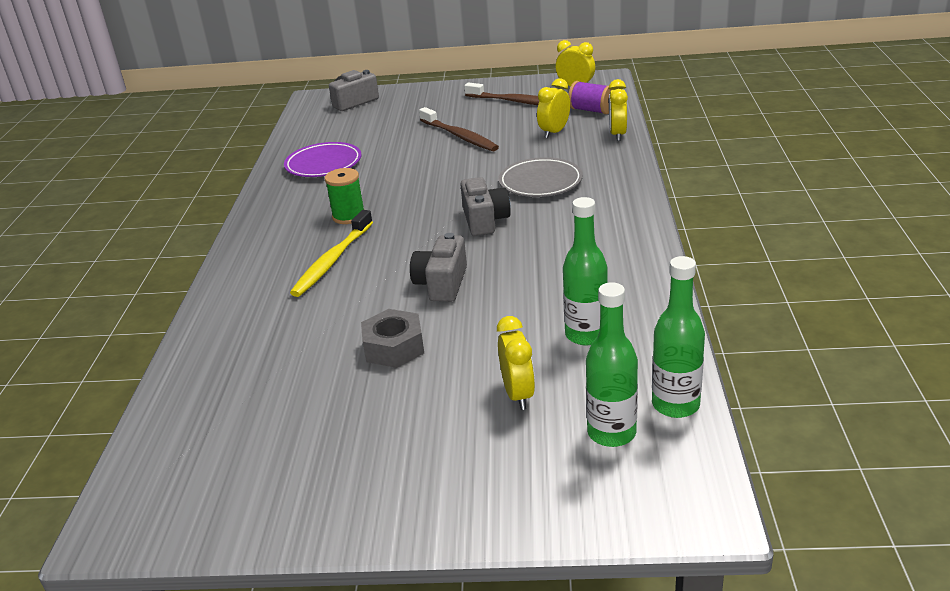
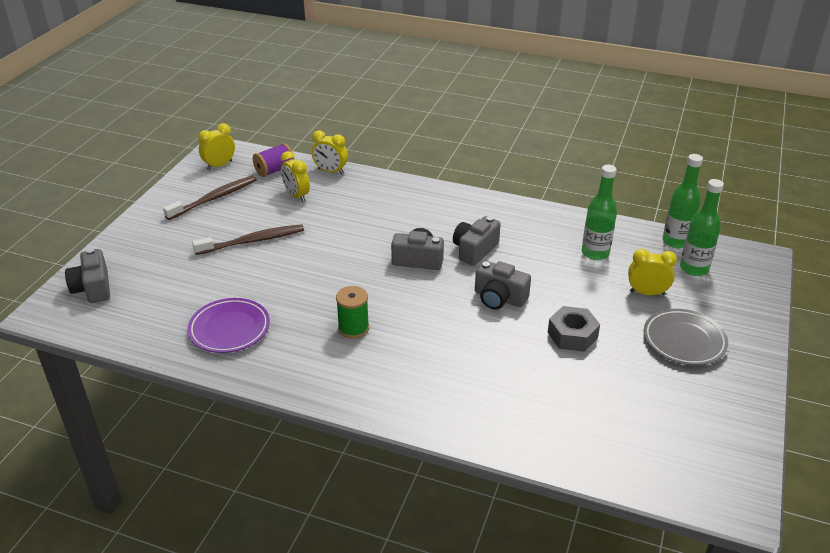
camera: 75 degrees left, 5 degrees up
(332, 261) = (427, 348): yellow toothbrush -> none
(528, 248) = (474, 250): none -> grey camera
(540, 182) = (378, 222): grey plate -> grey plate (684, 341)

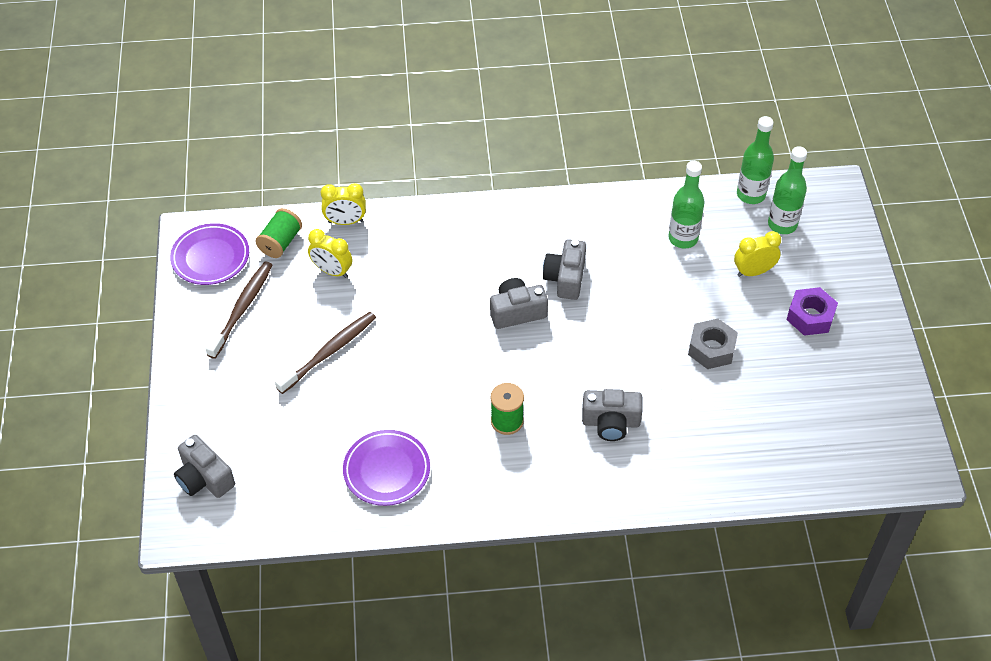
camera: 25 degrees left, 15 degrees up
(219, 165) = (210, 257): yellow clock -> purple plate
(274, 170) = (280, 242): purple spool -> green spool
(499, 298) = (622, 330): grey camera -> grey camera (611, 423)
(684, 341) = (810, 317): grey plate -> purple nut

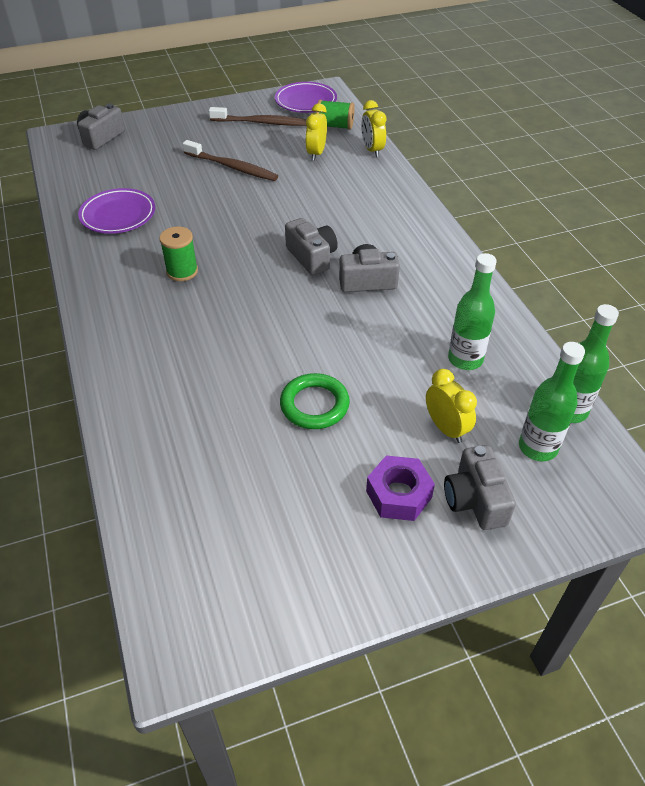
camera: 75 degrees right, 5 degrees down
(611, 423) = (194, 339): grey camera -> grey camera (475, 500)
(711, 349) = (314, 405): grey nut -> green ring

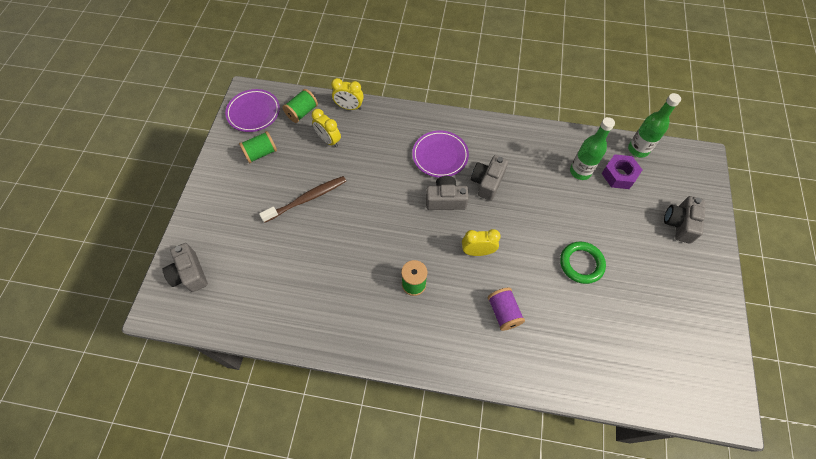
camera: 60 degrees left, 15 degrees up
(118, 215) = (316, 301): purple plate -> purple plate (440, 156)
(192, 354) = (503, 312): none -> purple spool
(262, 123) = (261, 153): brown toothbrush -> green spool
(398, 494) = (663, 256): purple nut -> purple nut (619, 175)
(446, 428) = (627, 209): yellow clock -> yellow clock (477, 251)
(475, 500) = (679, 224): grey camera -> grey camera turned 90 degrees clockwise
(537, 447) = (657, 177): green bottle -> none

